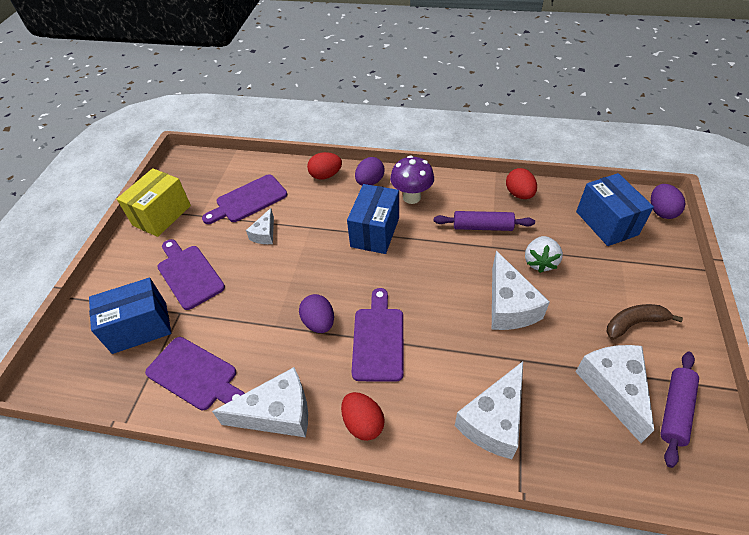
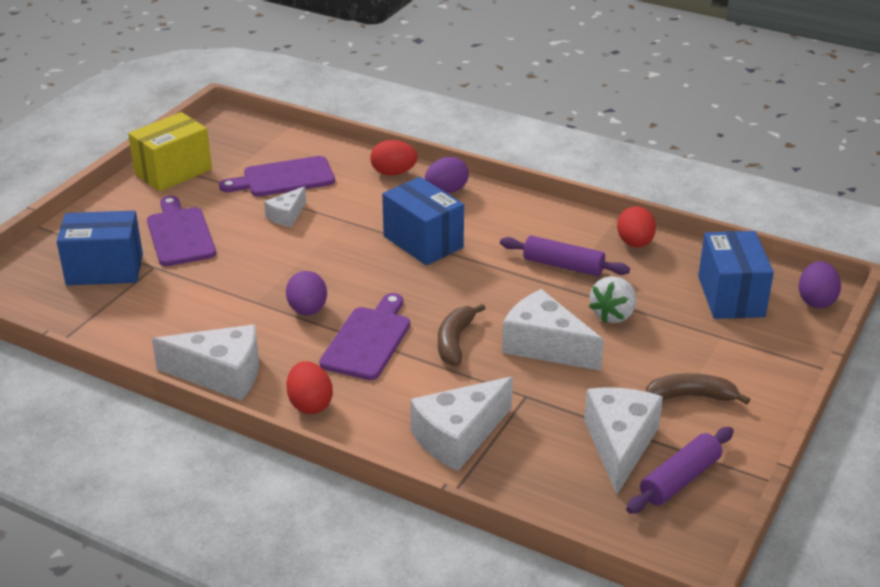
camera: 15 degrees right, 15 degrees down
(195, 375) = (147, 323): purple cutting board -> none
(375, 232) = (423, 242): blue box -> blue box turned 75 degrees counterclockwise
(411, 197) = (491, 217): purple mushroom -> none
(443, 321) = (455, 341): none -> brown banana
(509, 306) = (545, 346): white cheese -> white cheese turned 120 degrees clockwise

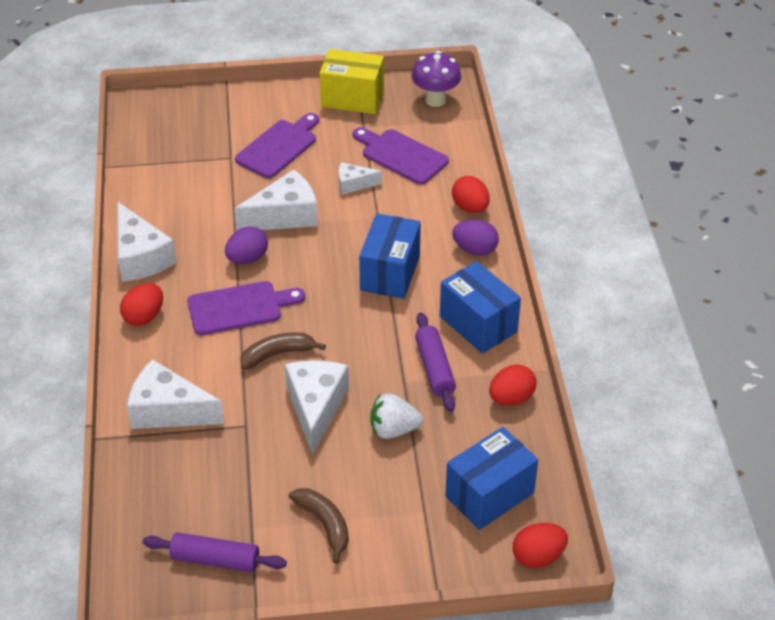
camera: 55 degrees right, 10 degrees up
(104, 269) = (206, 138): blue box -> blue box (478, 324)
(238, 135) = (435, 100): none -> purple mushroom
(620, 445) = (229, 506): white cheese -> white cheese (285, 216)
(816, 300) = (538, 556): purple egg -> red egg

